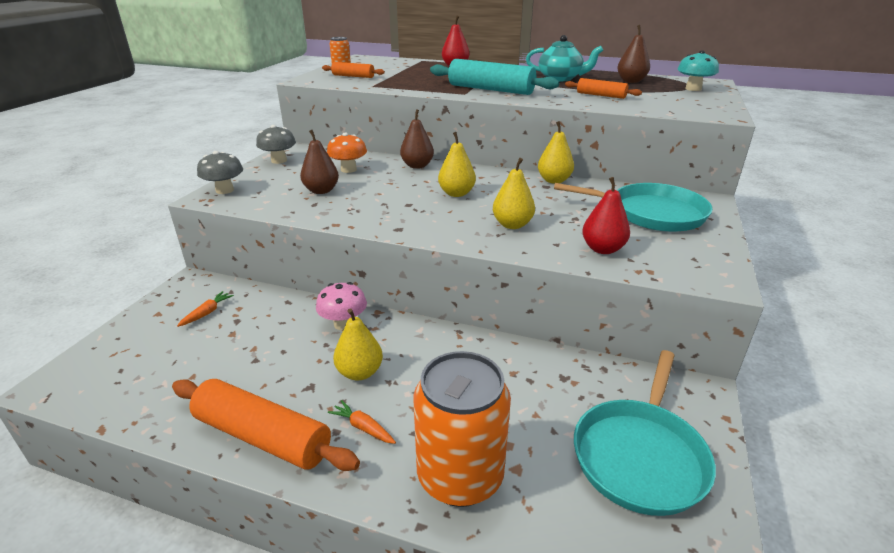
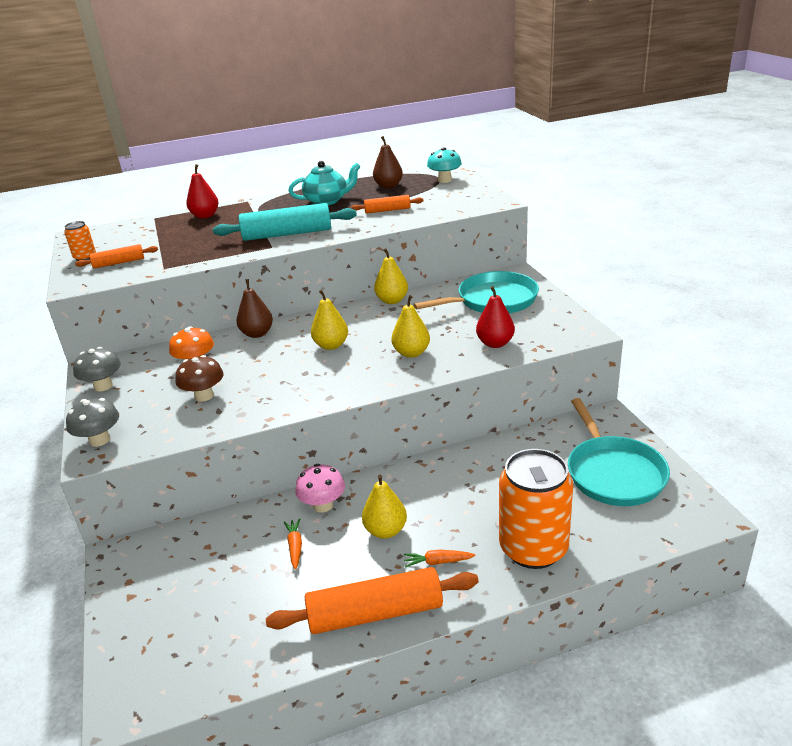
camera: 35 degrees left, 0 degrees up
(207, 313) = (182, 567): orange carrot -> orange carrot (295, 546)
(321, 191) = (204, 396): brown pear -> brown mushroom

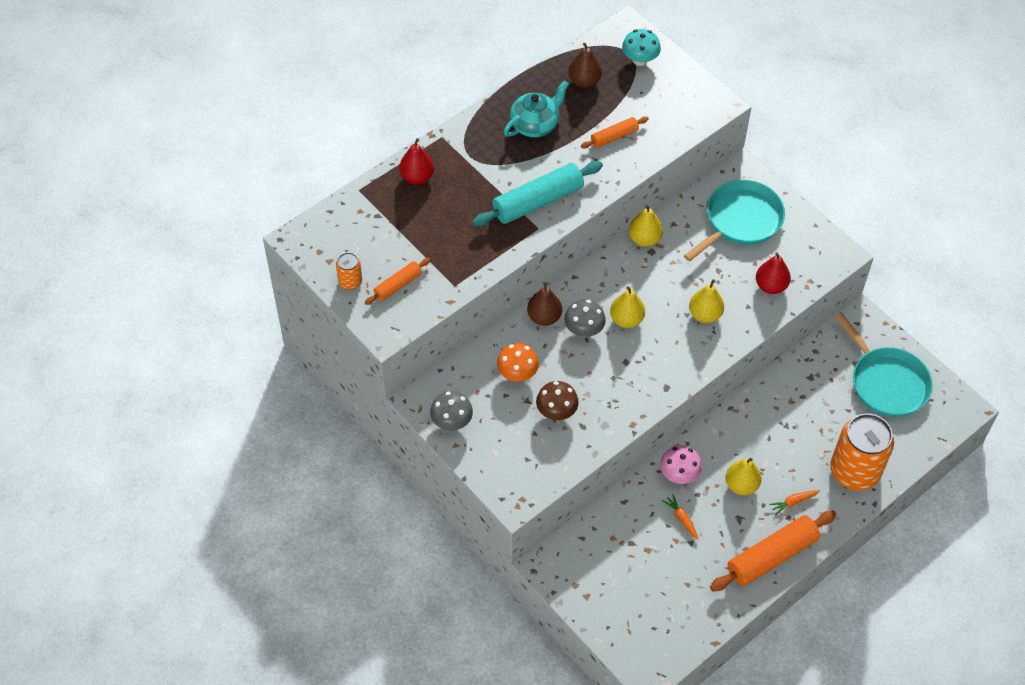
camera: 25 degrees left, 25 degrees up
(99, 440) = (506, 484): grey mushroom -> grey mushroom (584, 330)

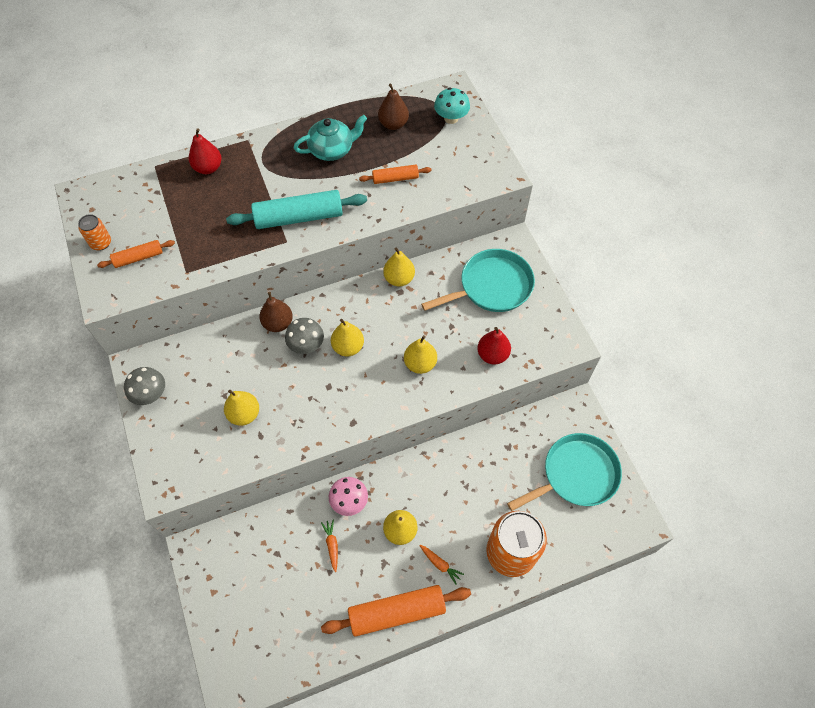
camera: 20 degrees right, 5 degrees up
(517, 373) = (229, 368): orange mushroom -> none
(556, 411) = (244, 414): brown mushroom -> yellow pear
(793, 502) = (440, 564): orange carrot -> orange carrot turned 135 degrees counterclockwise
(886, 383) = (576, 474): turquoise pan -> turquoise pan turned 105 degrees counterclockwise

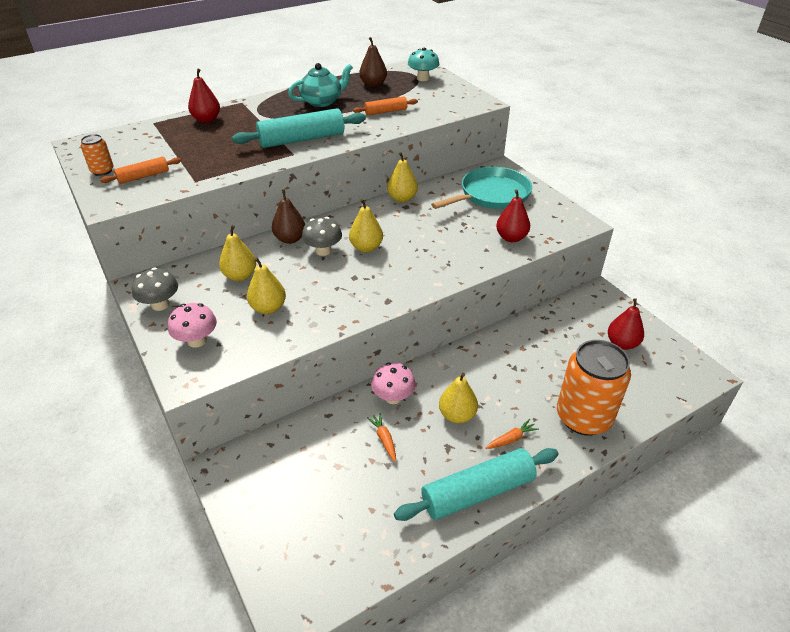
camera: 10 degrees left, 20 degrees down
(178, 444) = (197, 341): none -> pink mushroom
(397, 612) = (477, 492): orange rolling pin -> turquoise rolling pin
(420, 364) = (442, 251): yellow pear -> yellow pear (240, 276)
(440, 564) = (511, 439): orange carrot -> orange carrot turned 60 degrees counterclockwise
(576, 474) = (622, 343): turquoise pan -> red pear

